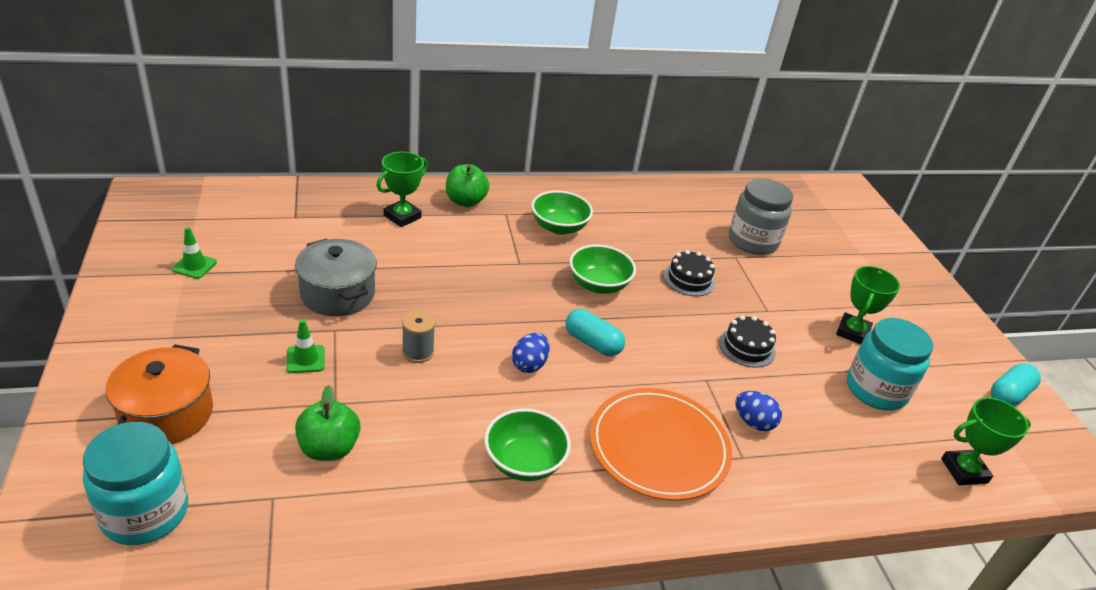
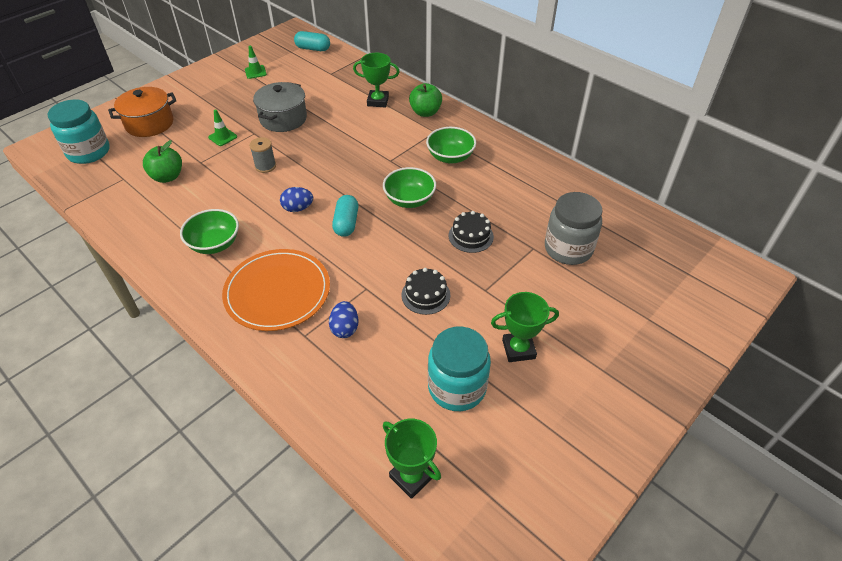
camera: 60 degrees right, 10 degrees up
(1009, 395) = (557, 489): turquoise capsule -> turquoise capsule (313, 49)

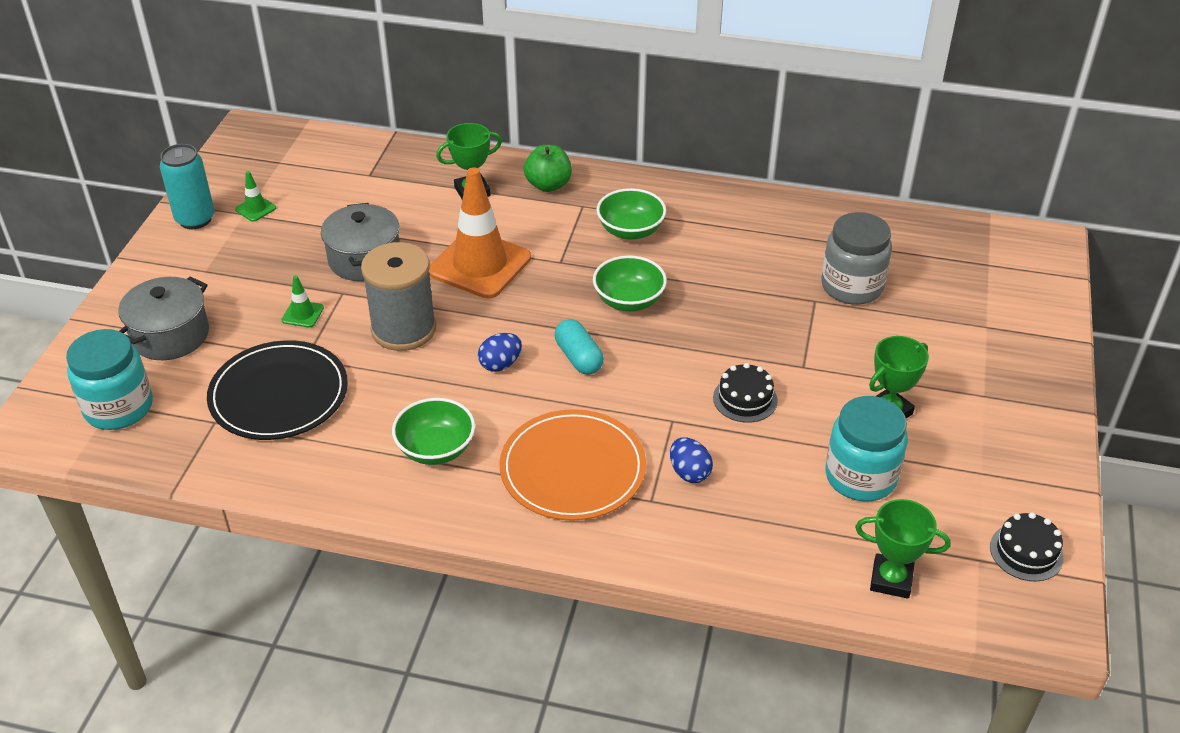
camera: 30 degrees left, 5 degrees down
(149, 123) = (170, 335): orange pot -> grey pot
(167, 177) = (279, 394): green apple -> black plate
(221, 67) = (195, 219): none -> turquoise can
(265, 166) = (403, 329): grey spool -> grey spool, size x2.06
(313, 49) = (308, 148): turquoise capsule -> none
(342, 145) = (480, 265): none -> orange traffic cone
(471, 236) = (736, 314): black cake -> black cake (1026, 552)

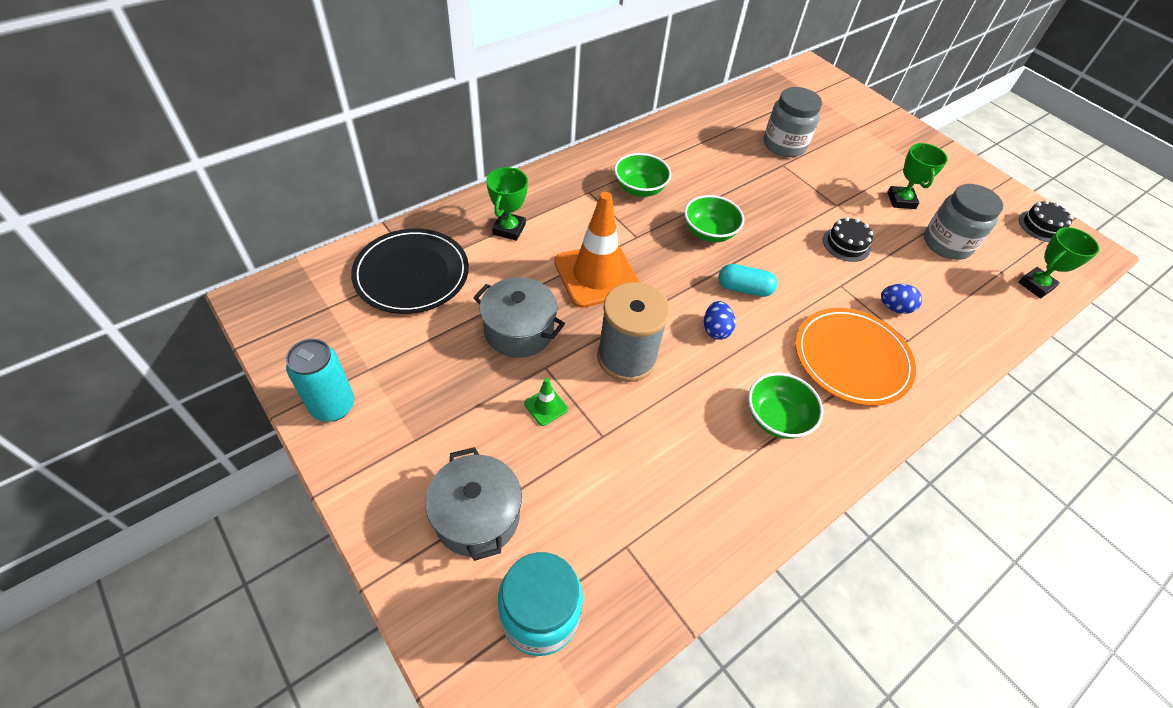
camera: 55 degrees left, 10 degrees up
(255, 209) = (371, 357): green traffic cone -> none
(279, 394) = (631, 480): black plate -> black plate (411, 274)
(548, 185) = (548, 192): green apple -> none
(860, 477) = (946, 244): turquoise jar -> grey jar

